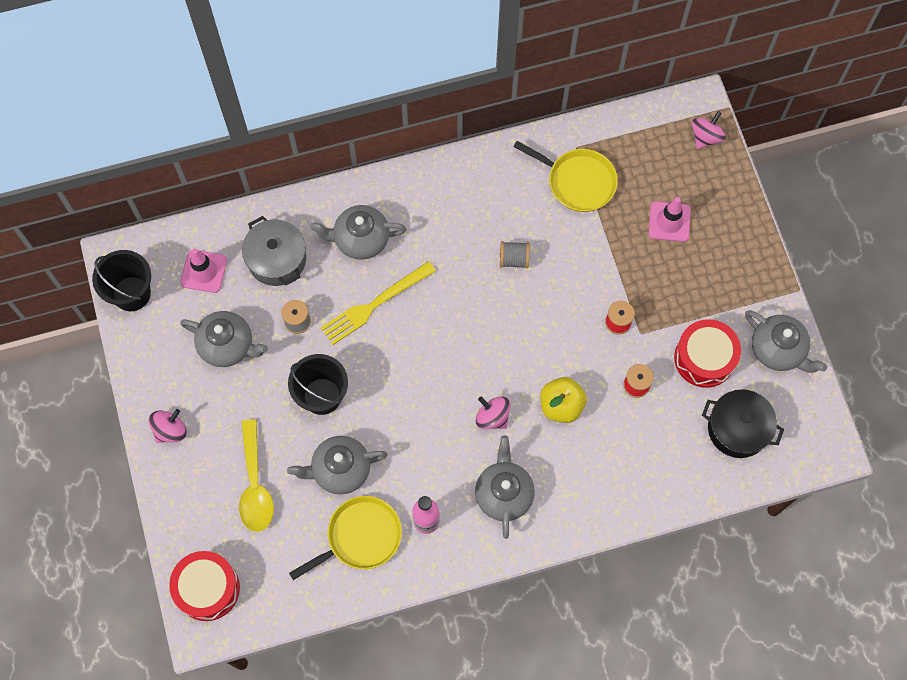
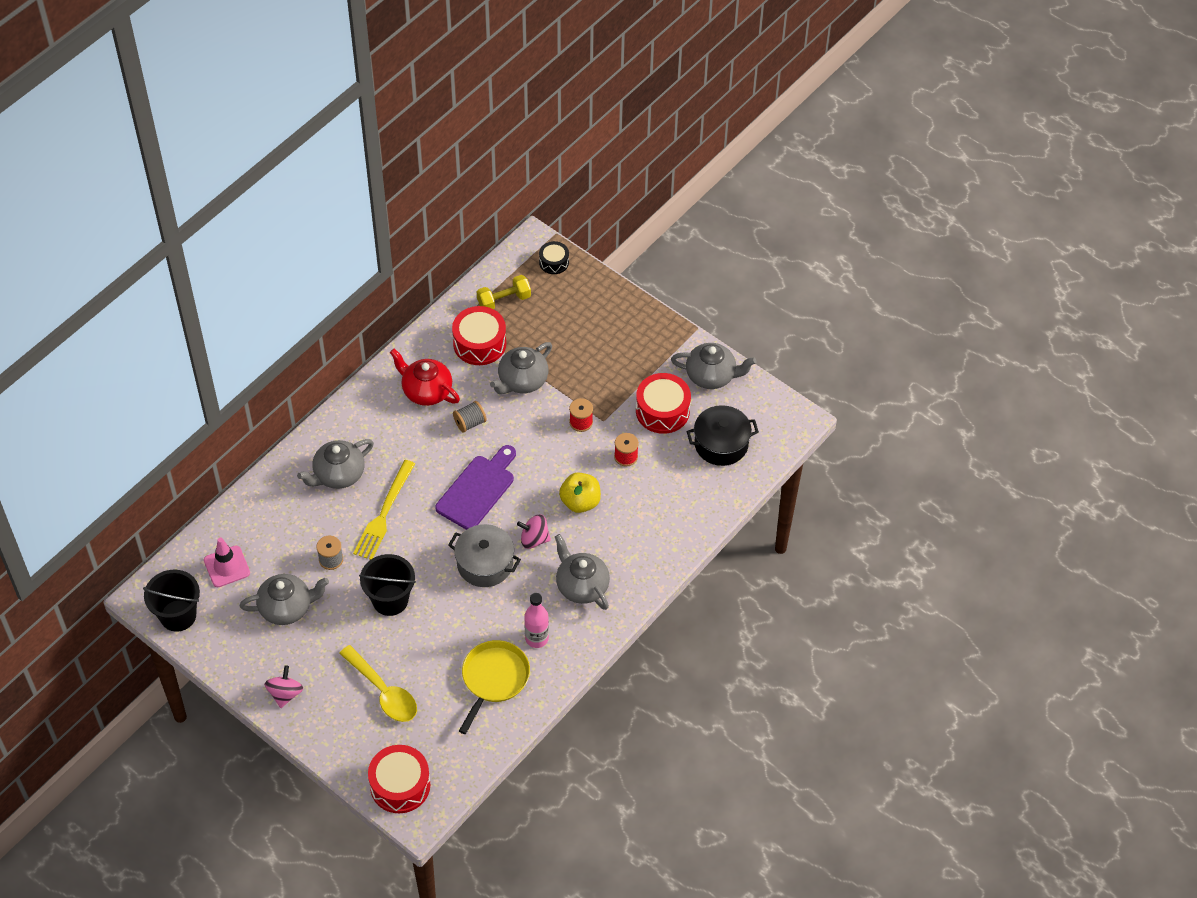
camera: 35 degrees left, 15 degrees down
(277, 259) = (281, 525): grey pot -> grey pot (485, 564)
(340, 470) = (443, 642): grey teapot -> grey teapot (522, 381)
(475, 333) = (477, 490): none -> purple cutting board
(496, 201) = (426, 391): none -> red teapot
(578, 182) = (479, 343): yellow pan -> red drum
(631, 150) = (504, 300): none -> yellow dumbbell
(669, 222) = (569, 334): pink traffic cone -> none
(705, 137) = (554, 262): pink spinning top -> black drum

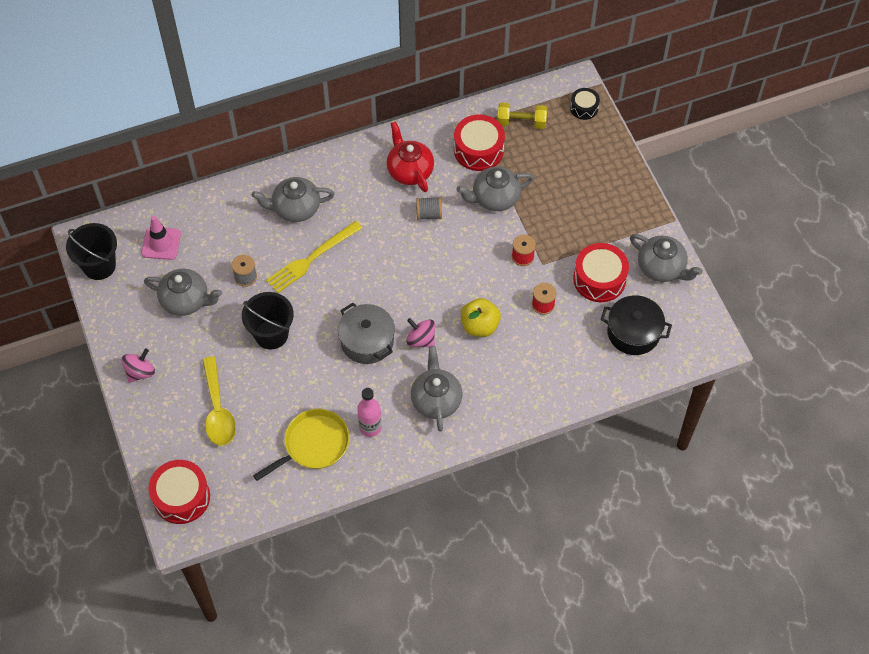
camera: 30 degrees right, 5 degrees up
(477, 490) = (400, 274): purple cutting board -> none

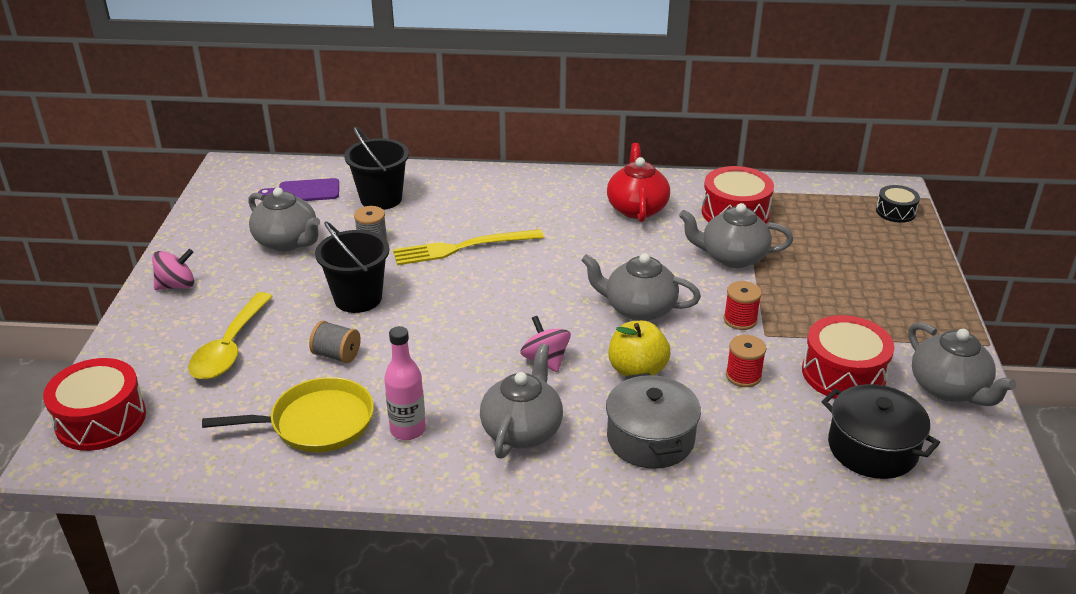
camera: 25 degrees right, 25 degrees down
(99, 265) = (224, 190): black bucket -> black bucket (381, 199)
(161, 243) = (305, 191): pink traffic cone -> purple cutting board
(295, 208) = (477, 203): grey teapot -> grey teapot (638, 309)
(367, 341) = (472, 340): grey pot -> grey pot (650, 439)
(429, 214) = (636, 249): grey spool -> grey spool (337, 355)
(521, 122) = (804, 204): yellow dumbbell -> none

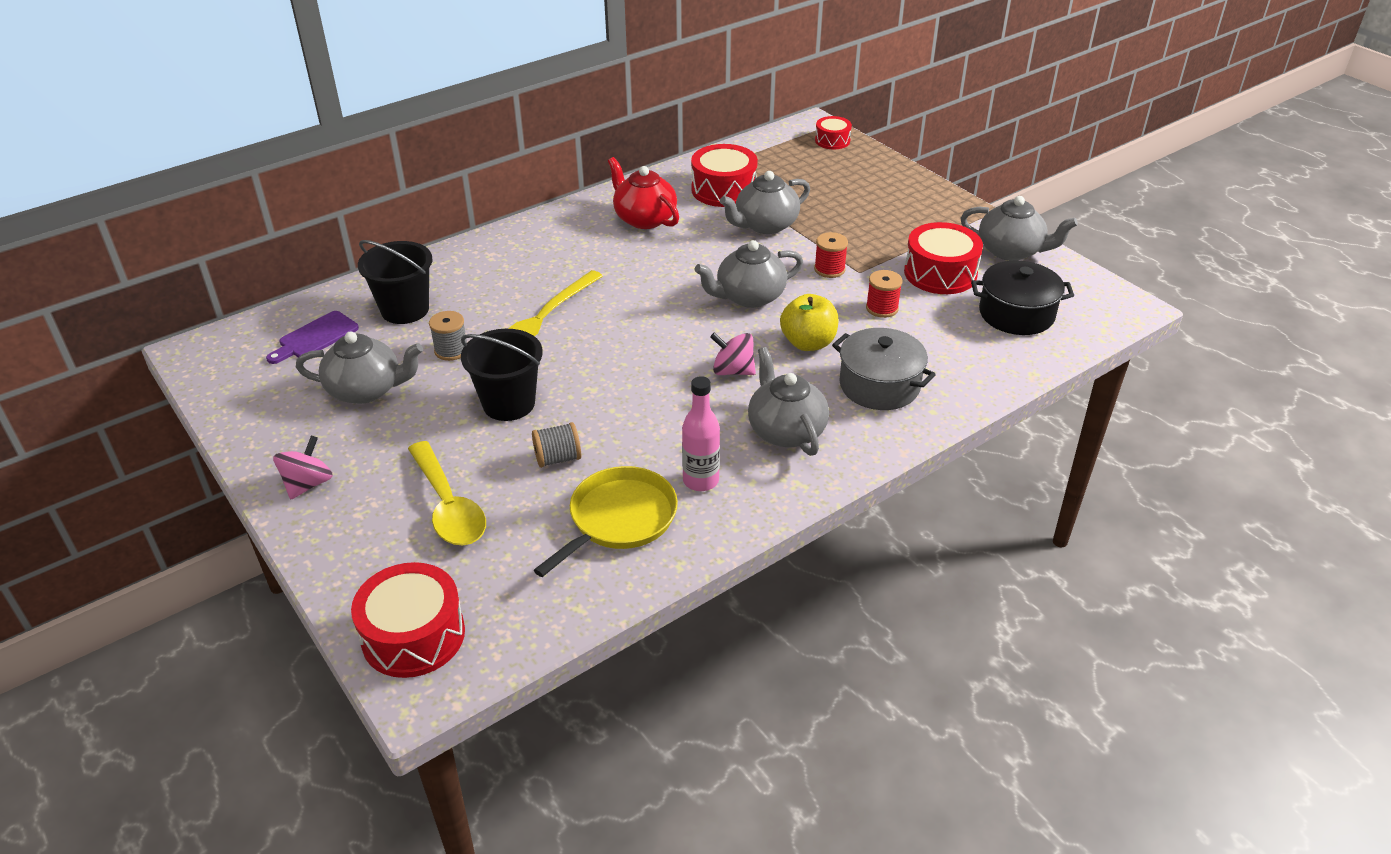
camera: 40 degrees left, 5 degrees up
(895, 212) = (832, 141): black drum -> red drum

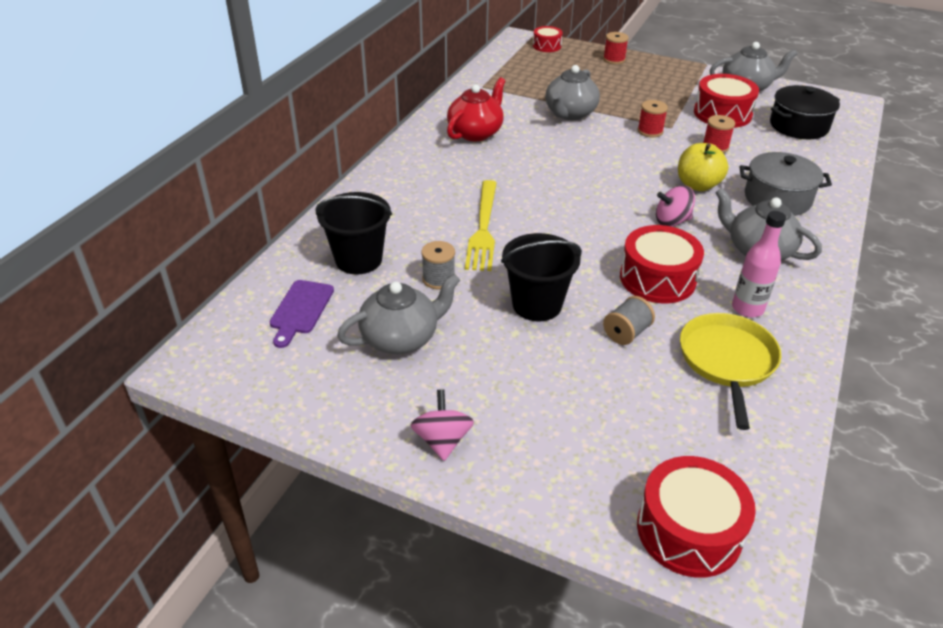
camera: 30 degrees left, 0 degrees up
(448, 506) = (587, 407): yellow spoon -> none
(644, 219) = (476, 132): red teapot -> red teapot turned 105 degrees clockwise
(723, 190) = (510, 97): red drum -> red drum (657, 278)
(749, 297) = (619, 166): grey teapot -> none
(891, 176) = (614, 59): none -> red spool

